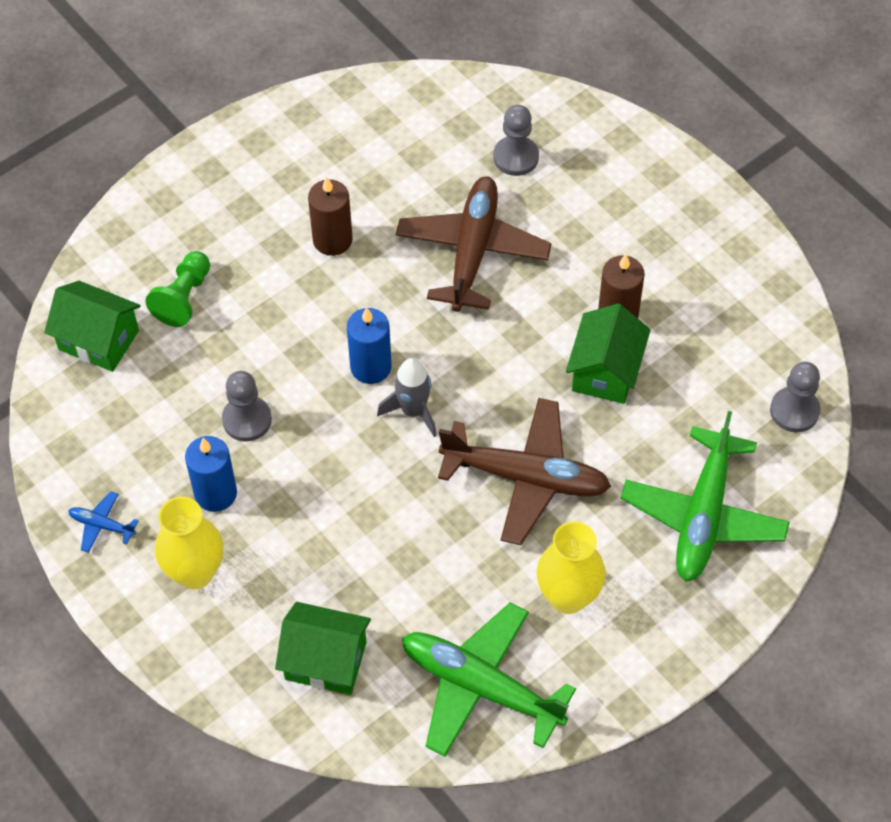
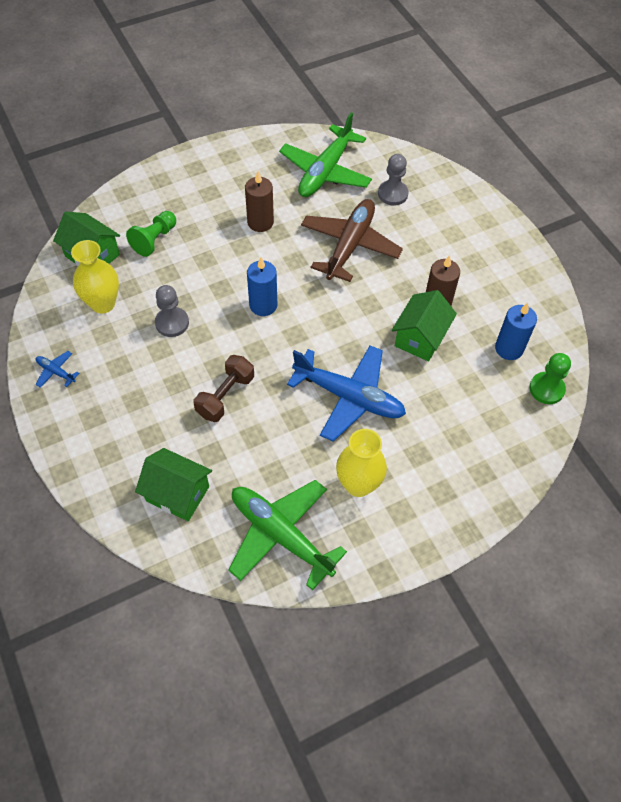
camera: 10 degrees right, 0 degrees up
(195, 572) = (107, 415): yellow vase -> yellow vase (103, 303)
(215, 493) = (137, 366): blue candle -> blue candle (509, 348)
(353, 511) = (225, 396): none -> brown dumbbell
(413, 411) = (284, 338): grey rocket -> none
(526, 477) = (349, 397): brown plane -> blue plane
(703, 516) = (467, 447): green plane -> green plane (325, 171)
(794, 411) = (546, 389): grey pawn -> green pawn

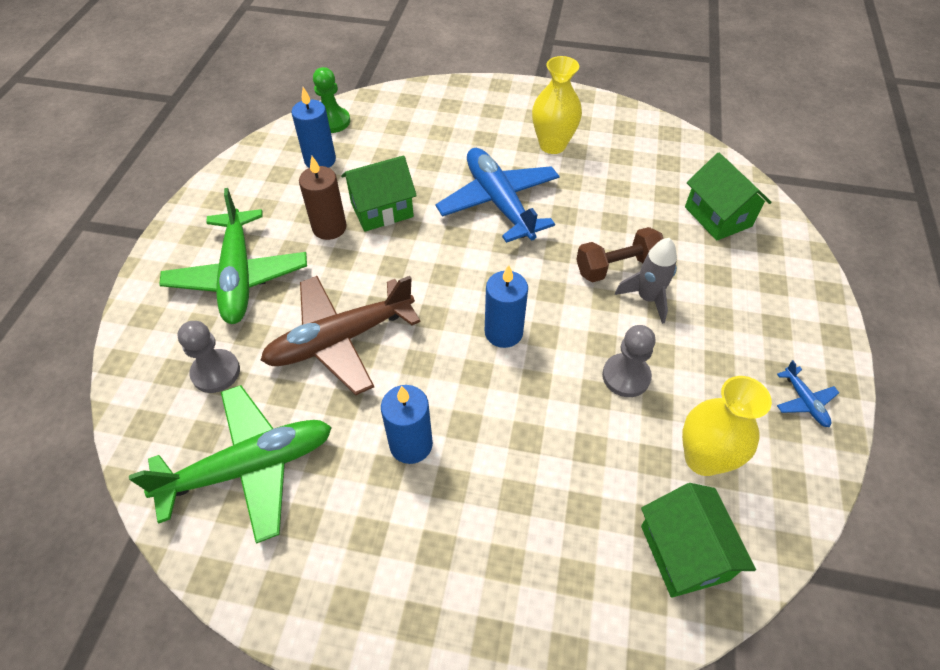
camera: 140 degrees left, 5 degrees down
(154, 240) = (575, 517): green pawn -> none
(190, 384) = (647, 298): none -> grey rocket
(260, 222) = (411, 444): brown candle -> blue candle
(280, 535) = (644, 149): green plane -> green plane (239, 276)

